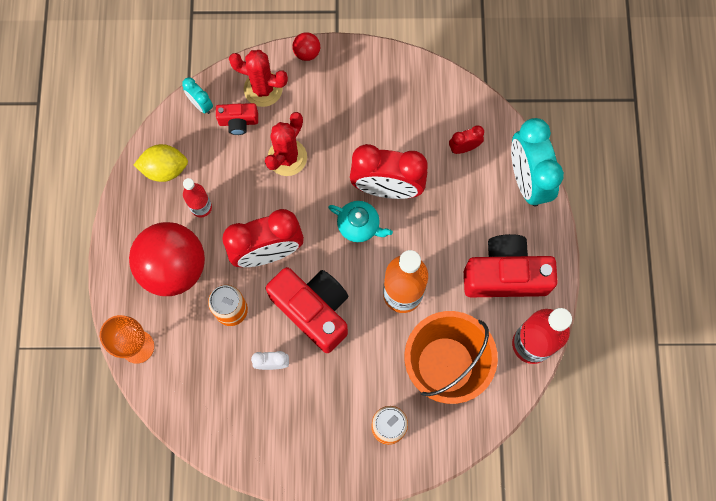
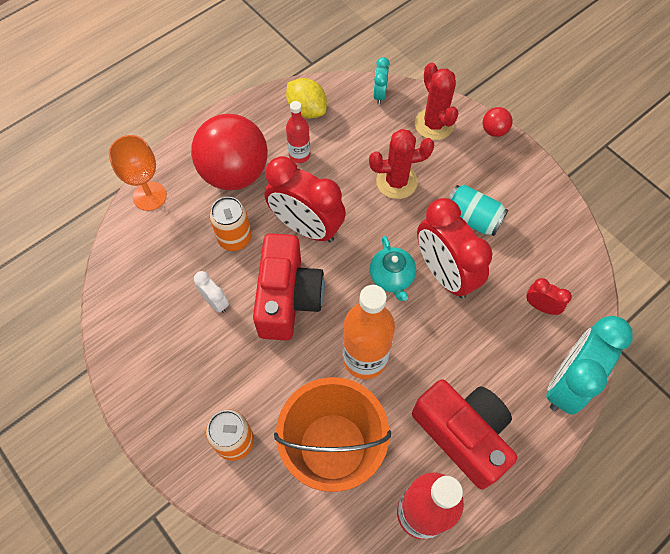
camera: 50 degrees right, 10 degrees down
(238, 122) = (391, 128): red camera -> none
(362, 132) = (472, 218): none -> turquoise can

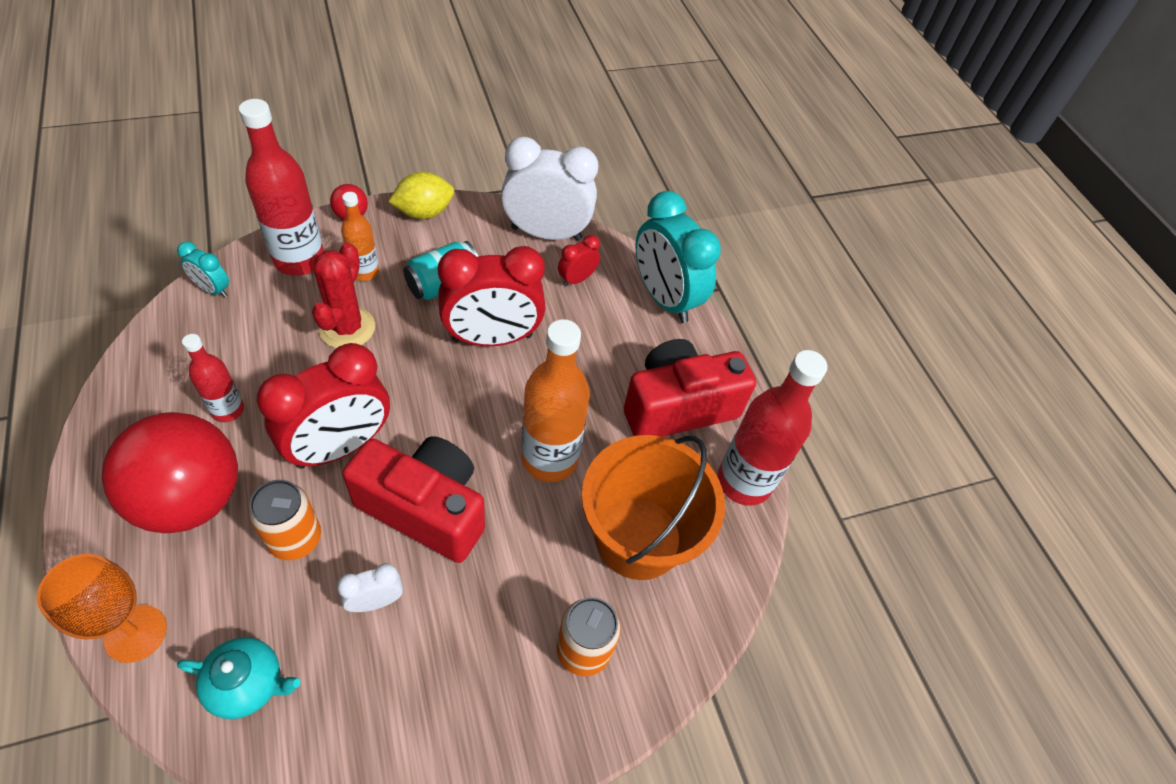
camera: 75 degrees left, 10 degrees down
(307, 110) = (165, 372): yellow lemon -> yellow lemon (424, 212)
(392, 277) = (466, 388): turquoise teapot -> turquoise teapot (248, 684)
(434, 124) = (299, 260): red cactus -> red bottle
(450, 166) = (365, 272): none -> orange bottle
(573, 263) = (546, 233): none -> white clock

